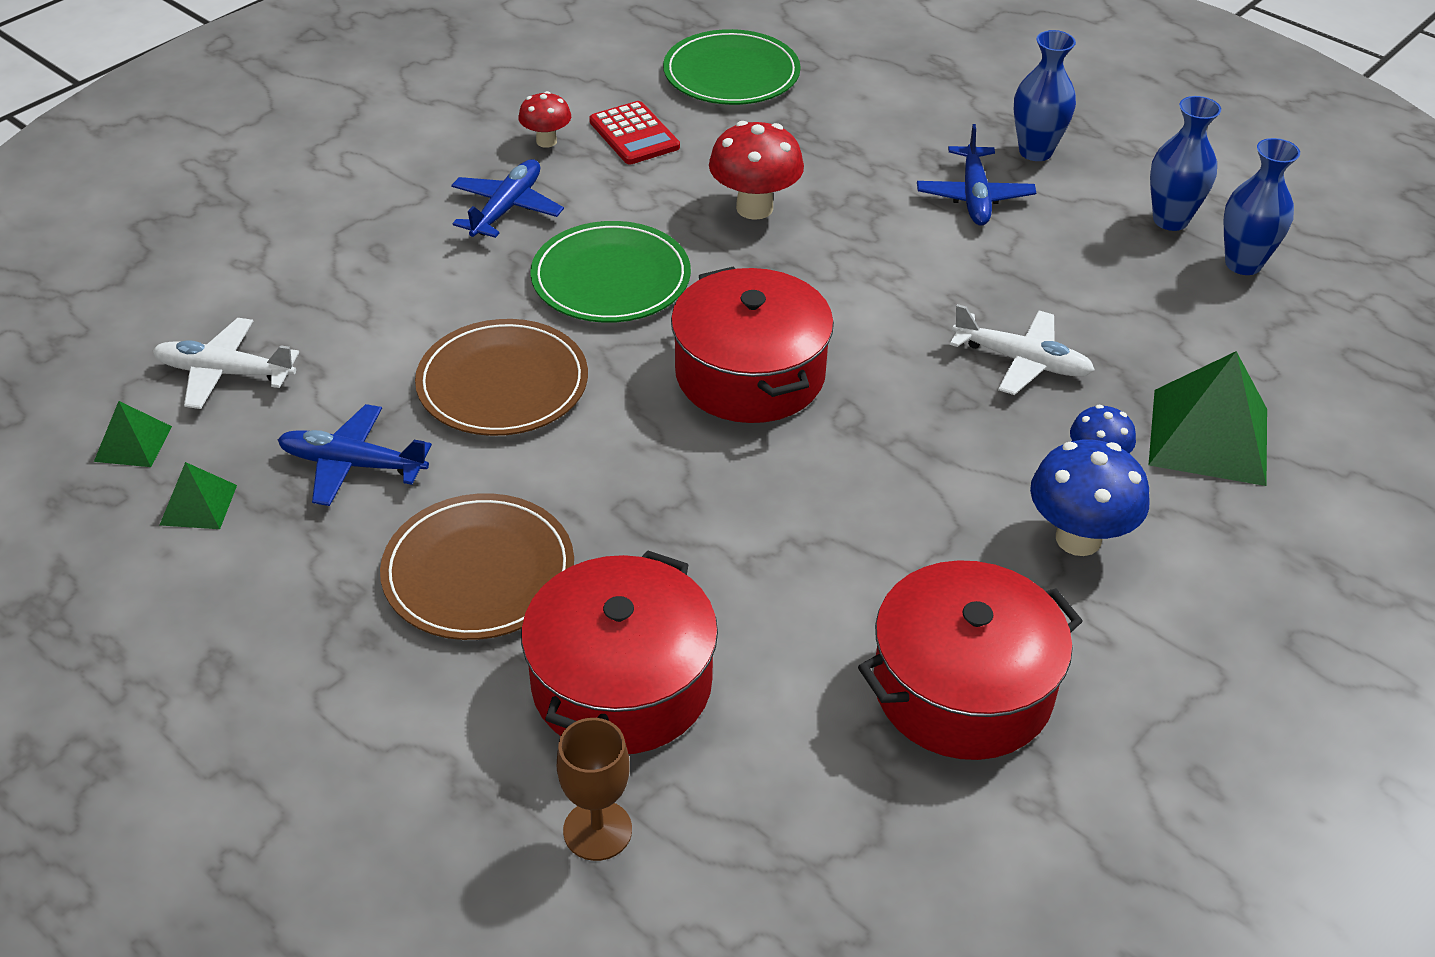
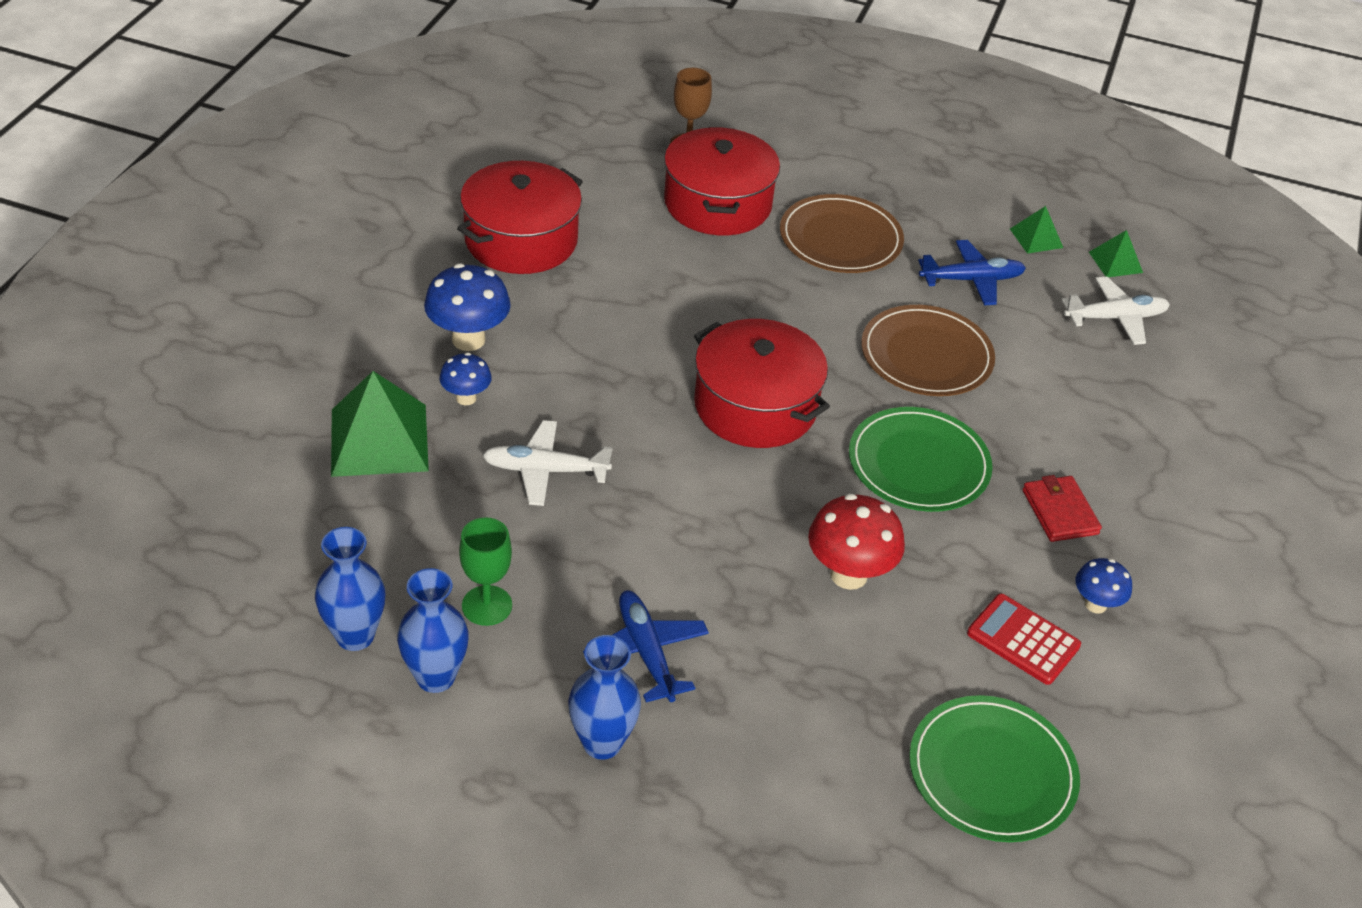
camera: 155 degrees right, 0 degrees up
(506, 209) = (1060, 512): blue plane -> red wallet
(546, 141) = (1095, 604): red mushroom -> blue mushroom
(1113, 259) = (487, 605): none -> green goblet

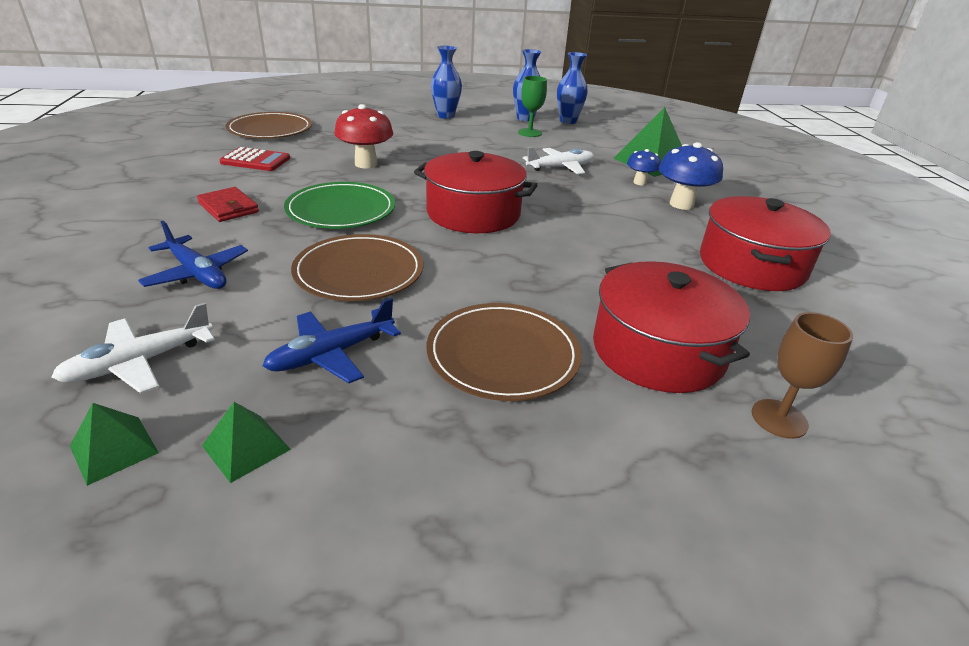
camera: 155 degrees right, 10 degrees down
(646, 653) = (449, 133): blue plane -> blue plane (197, 273)
(992, 772) = (270, 129): green plate -> brown plate
(1095, 604) = (206, 177): blue mushroom -> none

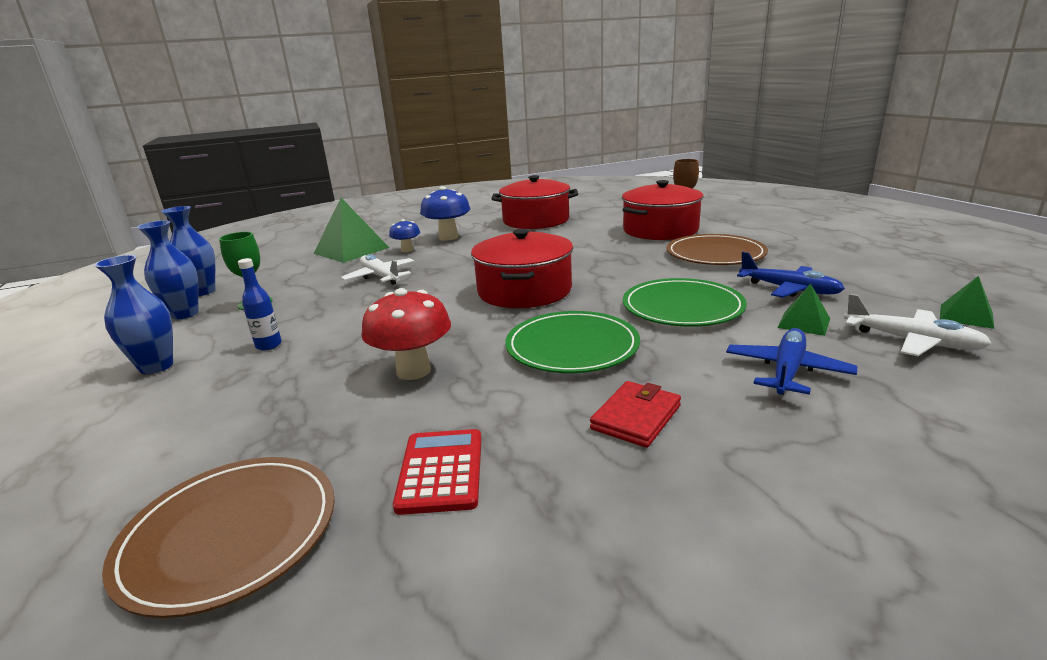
camera: 100 degrees left, 10 degrees down
(246, 447) = (891, 287): green pyramid -> green pyramid (804, 323)
(359, 272) = (682, 307): brown plate -> green plate
(448, 135) = (269, 345): none -> blue bottle

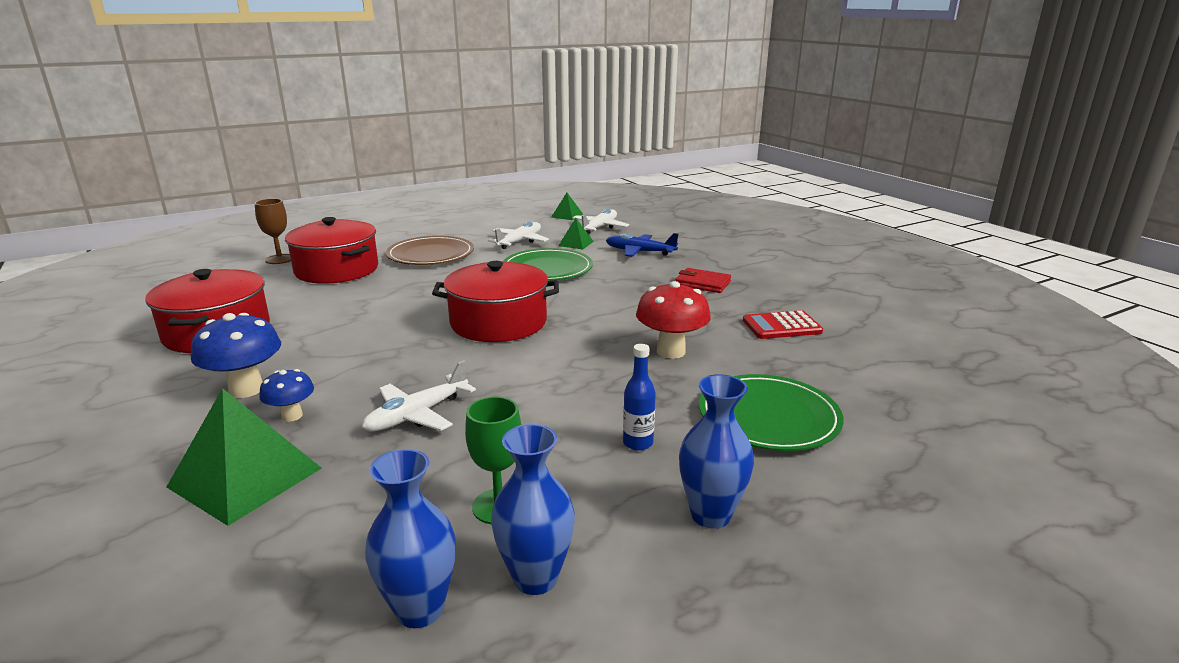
camera: 100 degrees left, 0 degrees up
(230, 534) = (876, 375): brown plate -> none
(572, 346) = (617, 300): green plate -> green plate (768, 417)
(788, 289) = (519, 242): blue plane -> white plane

